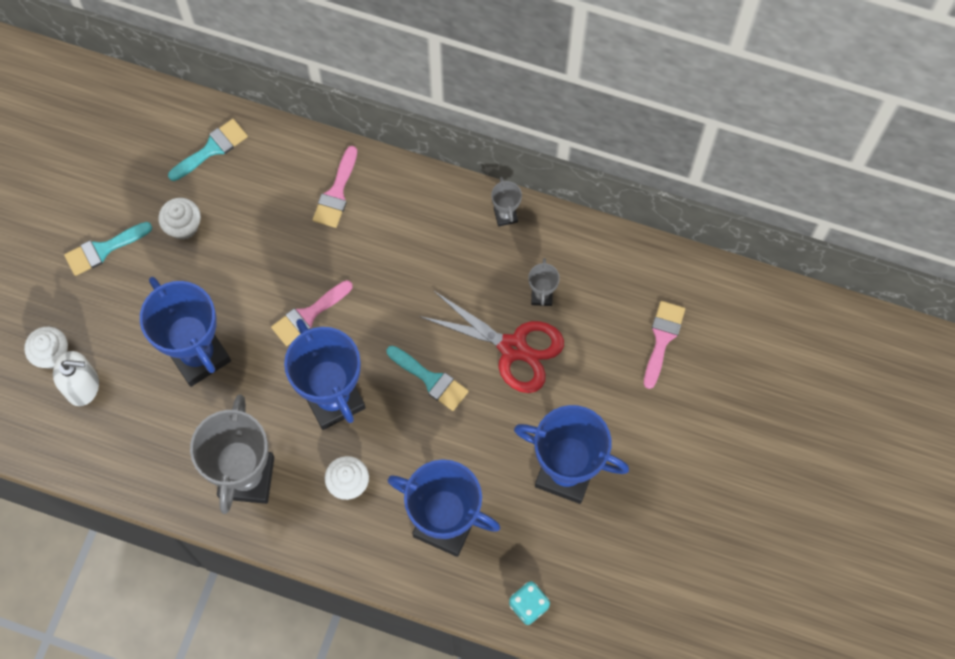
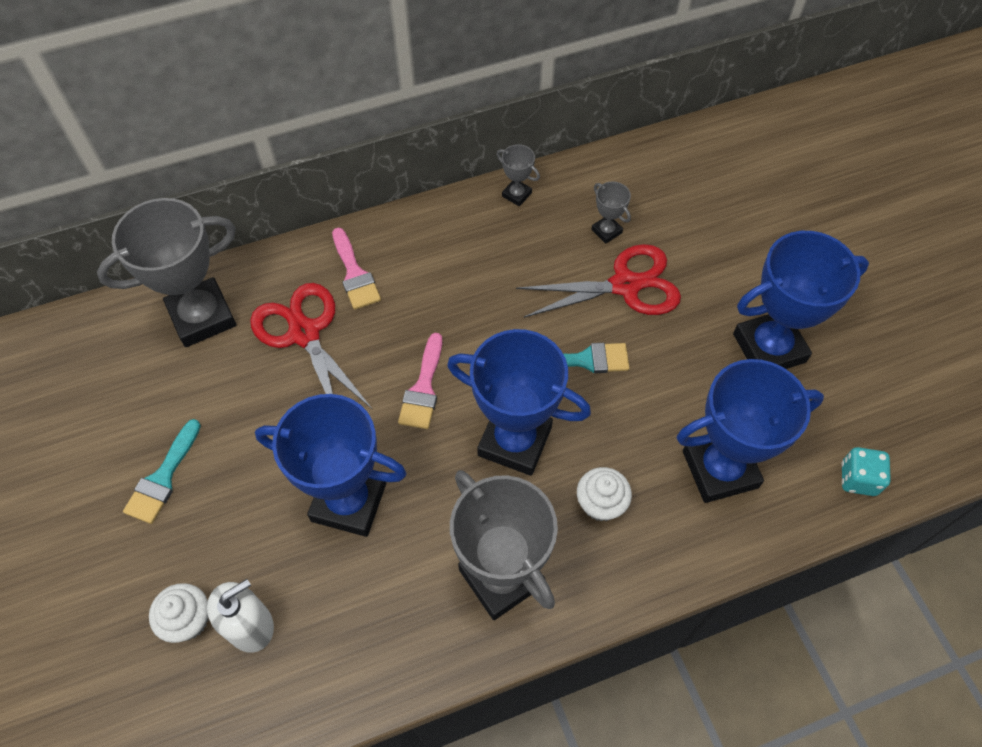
camera: 40 degrees left, 10 degrees down
(183, 226) = (230, 399): white cupcake -> none
(212, 149) = (202, 316): turquoise brush -> grey trophy
(266, 213) = (304, 333): none -> red scissors
(662, 338) = (729, 196): pink brush -> none

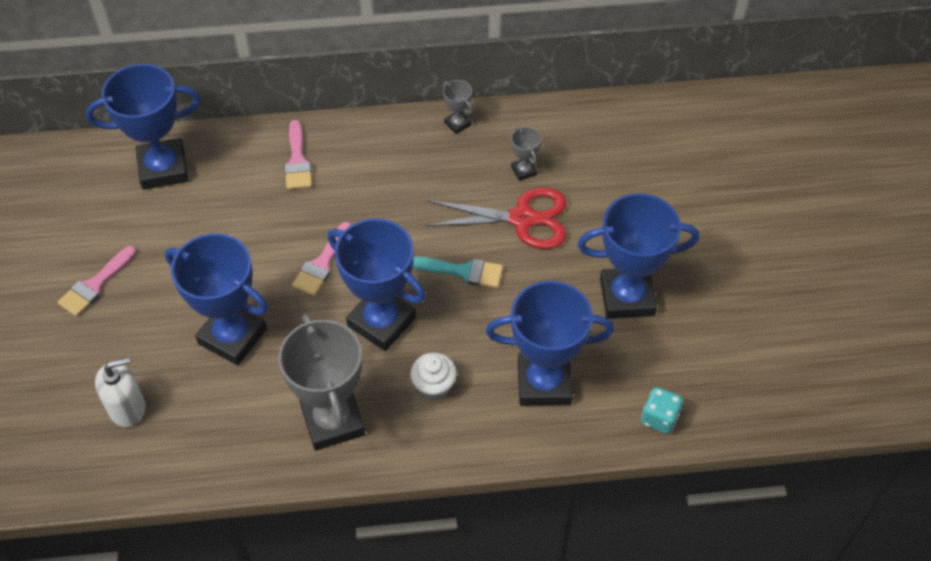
camera: 15 degrees right, 5 degrees down
(163, 478) = (95, 285): turquoise brush -> pink brush
(188, 620) = (82, 392): white cupcake -> none
(202, 316) = (163, 168): grey trophy -> blue trophy
(304, 333) = (240, 199): red scissors -> none

